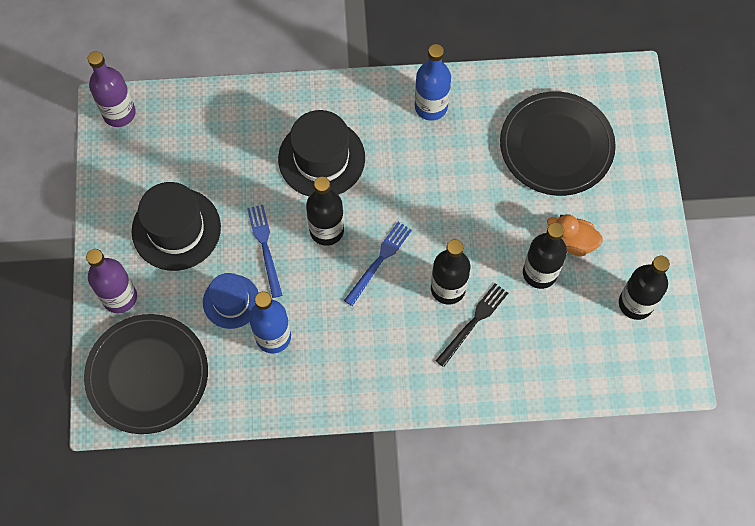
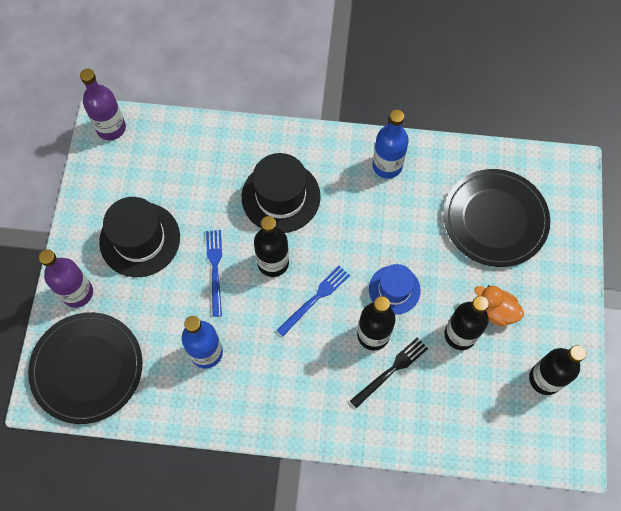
camera: 10 degrees right, 0 degrees up
(231, 301) = (175, 313): blue hat -> blue hat (394, 290)

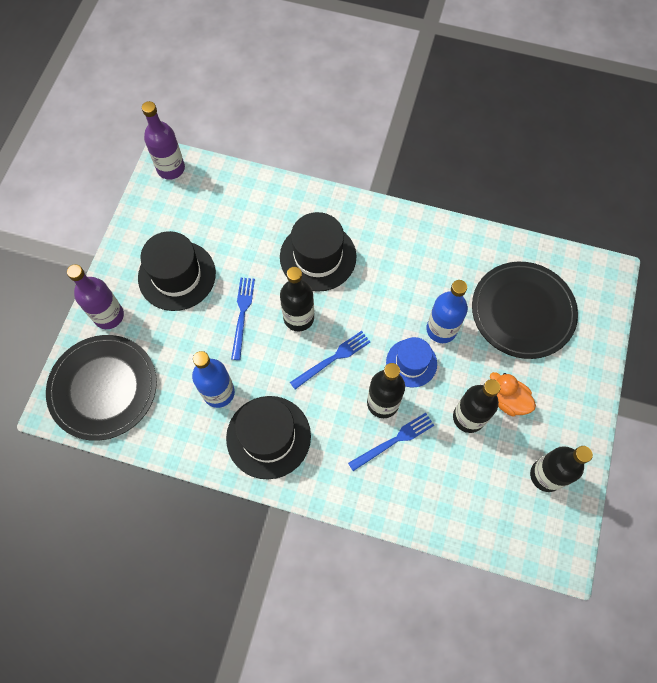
camera: 10 degrees right, 0 degrees up
(265, 388) = (268, 437): none -> black hat
(387, 166) = (425, 243): blue bottle -> blue bottle (441, 329)
(391, 370) = (394, 440): black fork -> blue fork

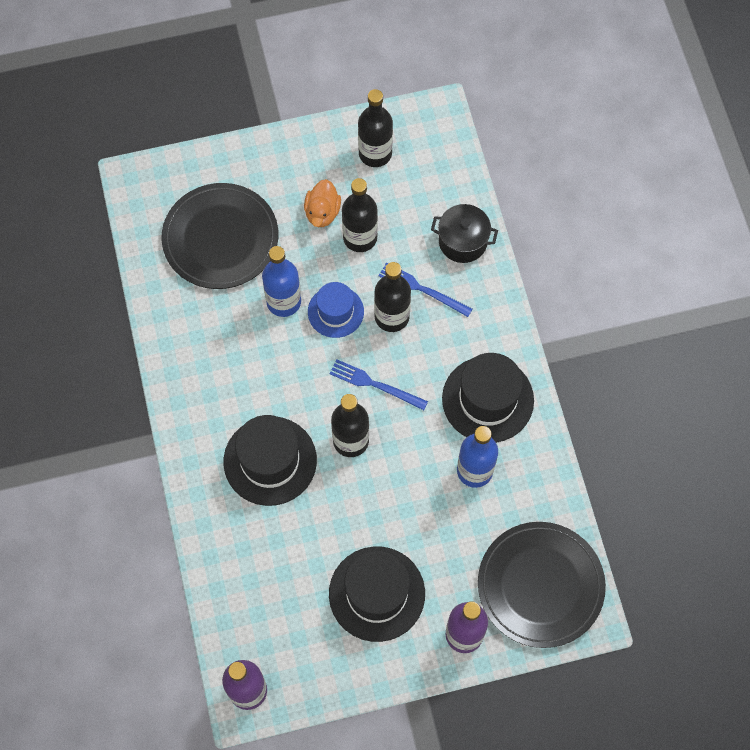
camera: 120 degrees left, 0 degrees up
(242, 314) = (380, 498): blue fork -> none
(420, 501) = (462, 241): none -> black pot

